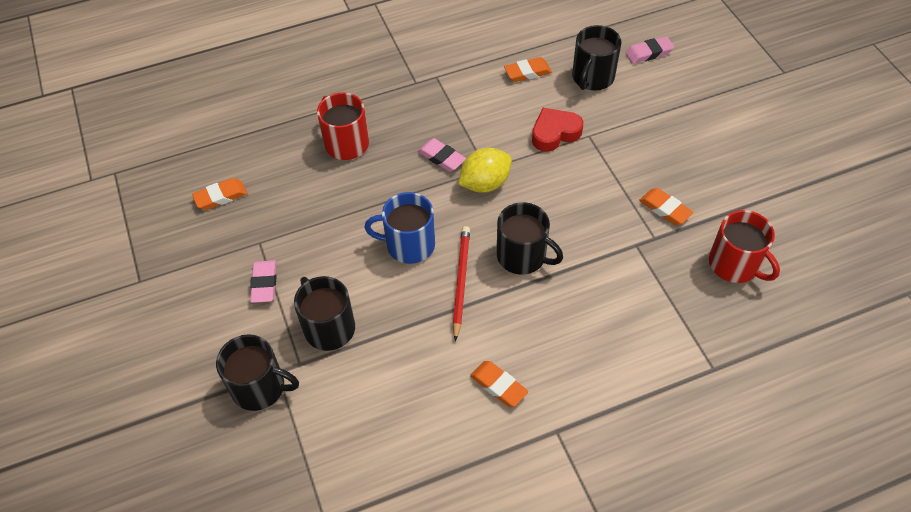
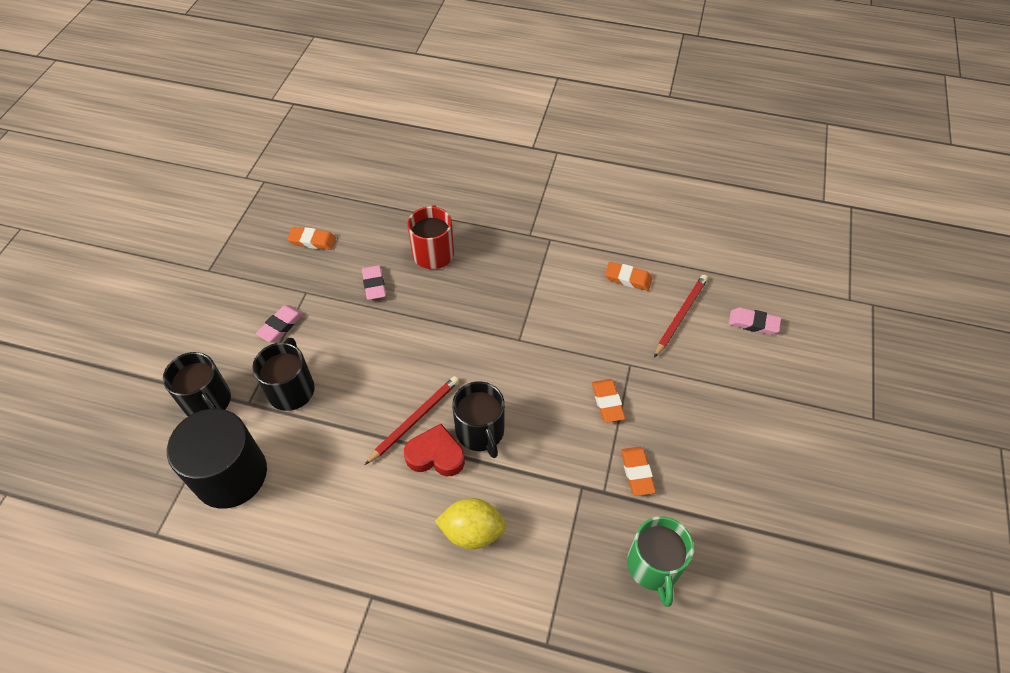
camera: 35 degrees right, 0 degrees up
(344, 428) = (231, 474): none -> black cylinder
(409, 244) = (404, 363): blue mug -> none
(441, 158) = (493, 309): pink eraser -> pink eraser (374, 285)
(485, 183) = (507, 351): yellow lemon -> yellow lemon (472, 531)
(498, 386) = (364, 525): orange eraser -> orange eraser (607, 402)
(554, 133) = (602, 344): red heart -> red heart (436, 455)
(592, 77) = (680, 315): black mug -> red pencil
(734, 264) = (653, 566): red mug -> green mug

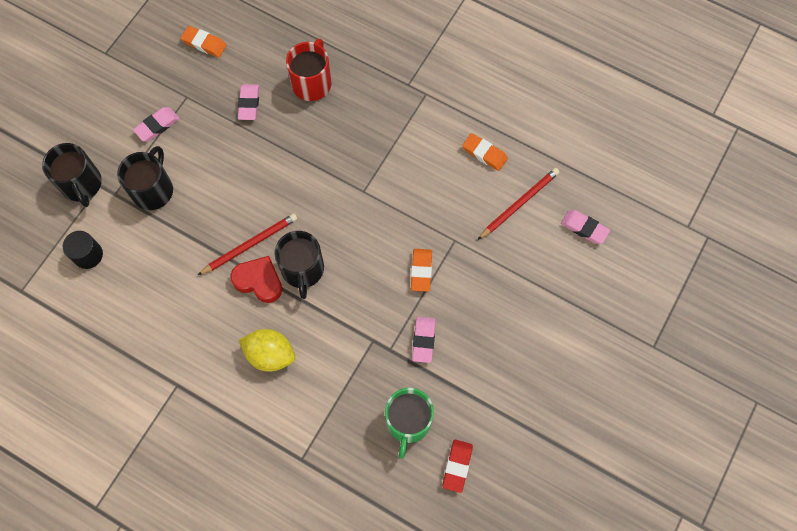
camera: 15 degrees right, 15 degrees up
(231, 474) = (88, 255): black cylinder -> black cylinder, size x0.48
(637, 472) = (423, 340): orange eraser -> pink eraser
(727, 602) = (457, 466): none -> red eraser

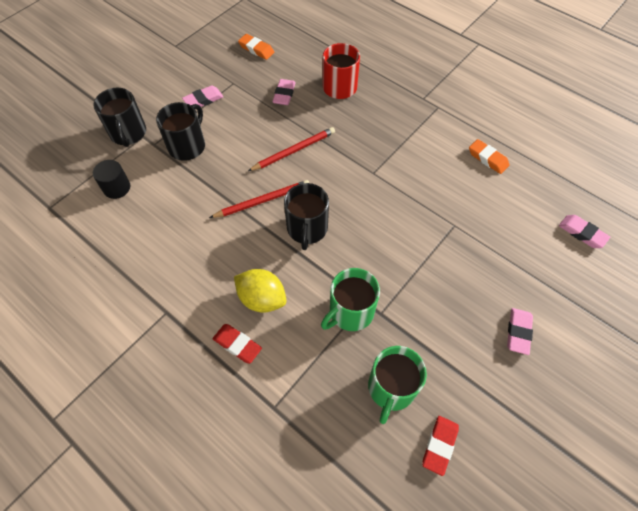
camera: 10 degrees right, 10 degrees down
(255, 405) = (237, 344): none -> red eraser
(259, 281) = (264, 232): red heart -> none
(360, 353) = (350, 312): none -> green mug
(421, 271) = (419, 247): orange eraser -> none
(423, 340) = (415, 310): pink eraser -> pink eraser (518, 332)
(519, 203) = (518, 203): red pencil -> red pencil (294, 150)

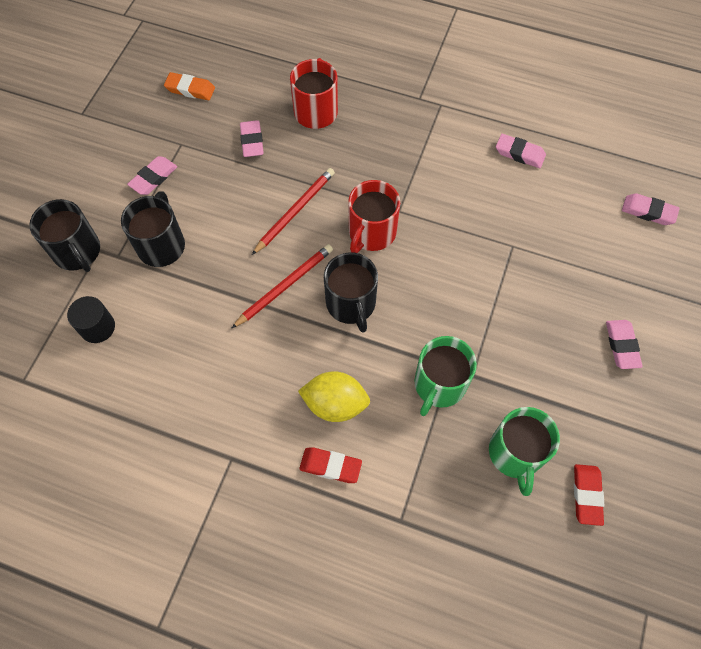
camera: 20 degrees left, 5 degrees up
(345, 182) = (371, 232): none -> red mug
(487, 159) = (519, 153): orange eraser -> pink eraser

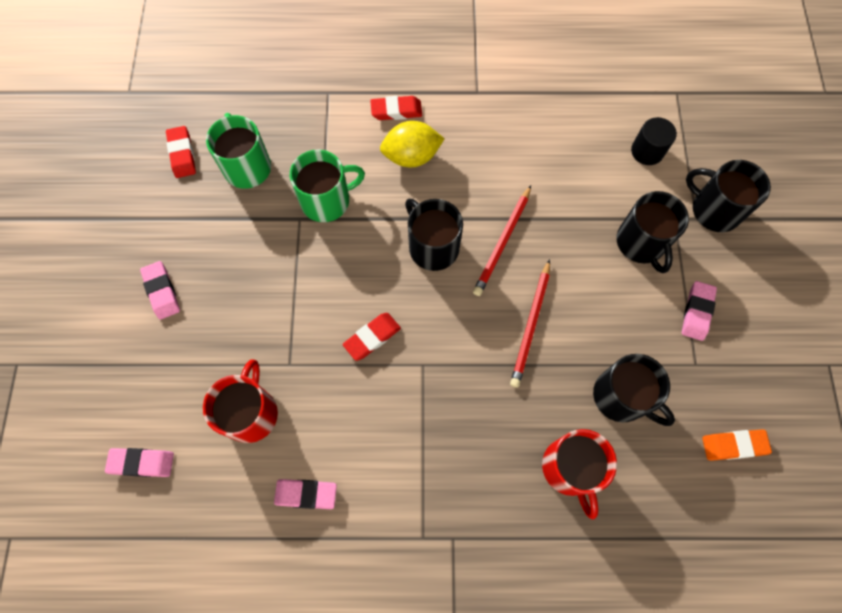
camera: 160 degrees right, 5 degrees up
(252, 141) = (621, 397): pink eraser -> black mug
(371, 232) = (442, 328): red mug -> red mug (251, 413)
(434, 244) = (372, 337): none -> red eraser
(439, 384) = (327, 200): green mug -> green mug turned 60 degrees clockwise

